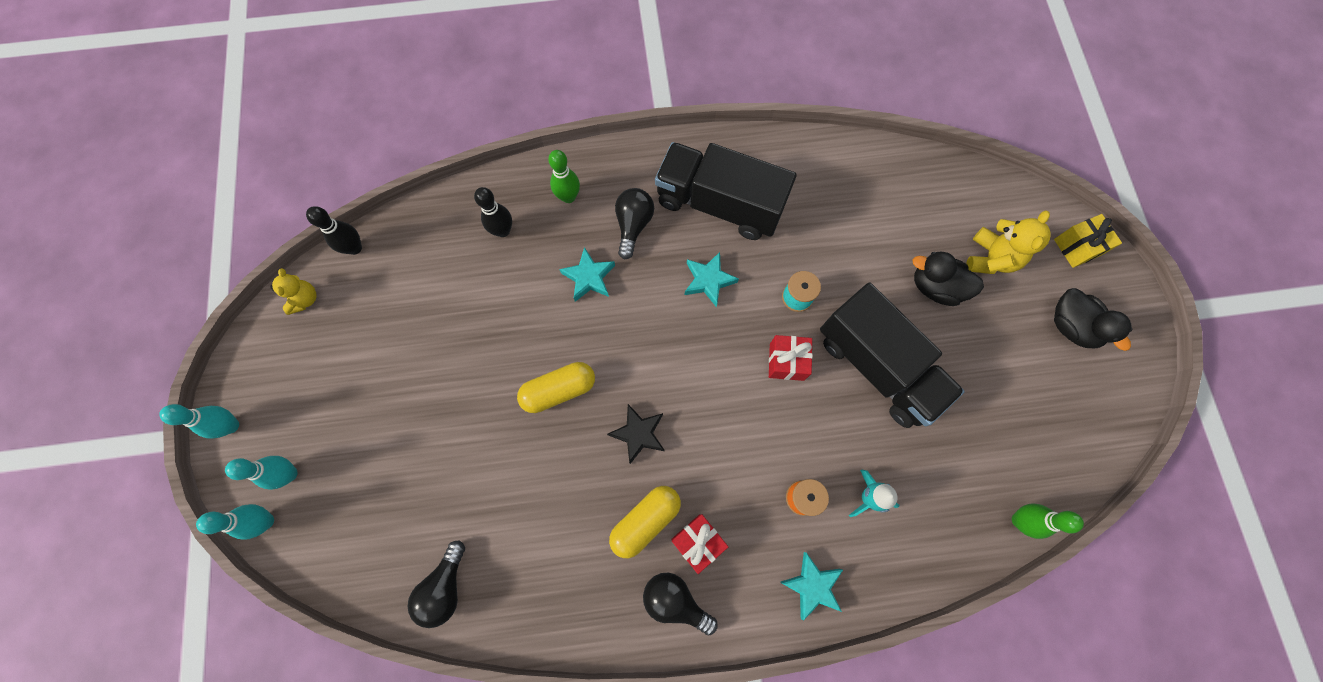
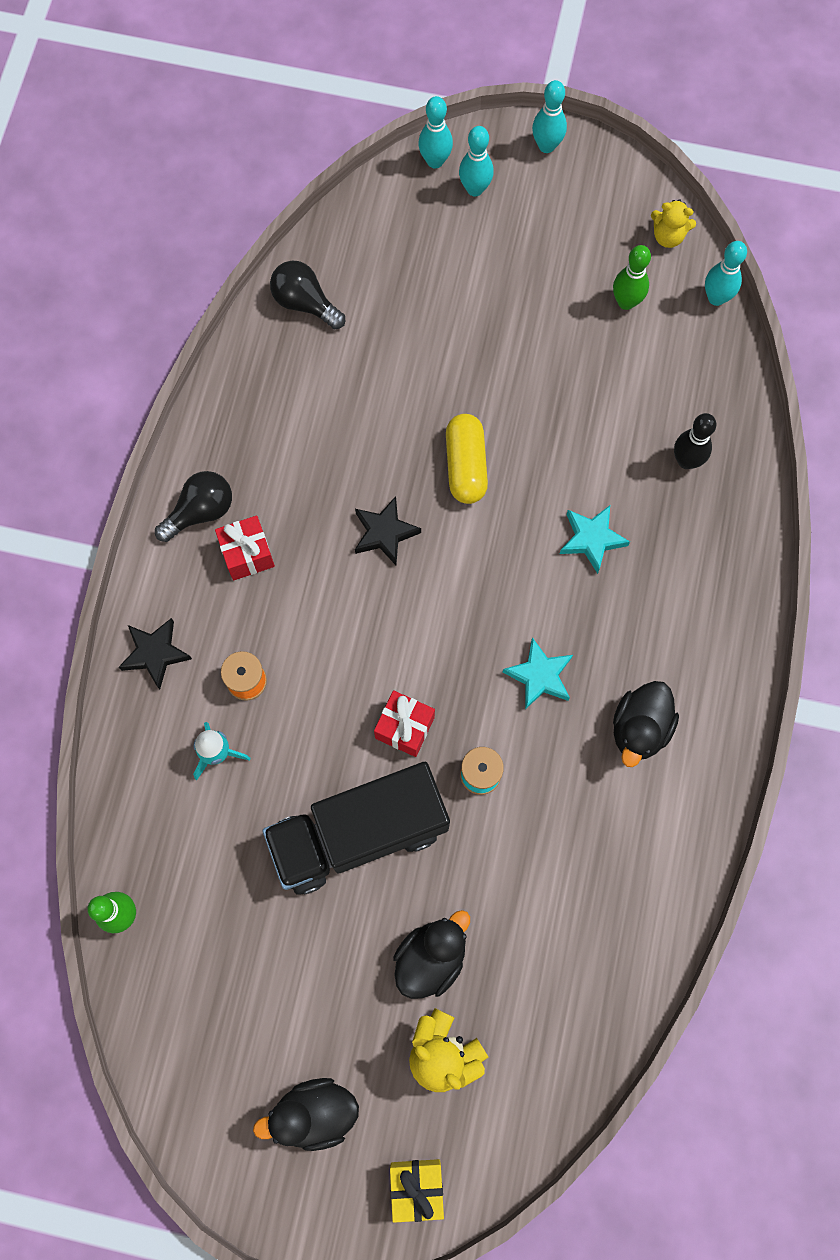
camera: 110 degrees right, 0 degrees up
(354, 248) = (716, 298): black bowling pin -> turquoise bowling pin
(568, 197) = (709, 549): green bowling pin -> green bowling pin (626, 302)
(633, 225) = (644, 612): black light bulb -> none
(645, 521) = (290, 509): yellow capsule -> none
(719, 204) = (639, 728): black truck -> black duck
(812, 586) = (155, 653): turquoise star -> black star

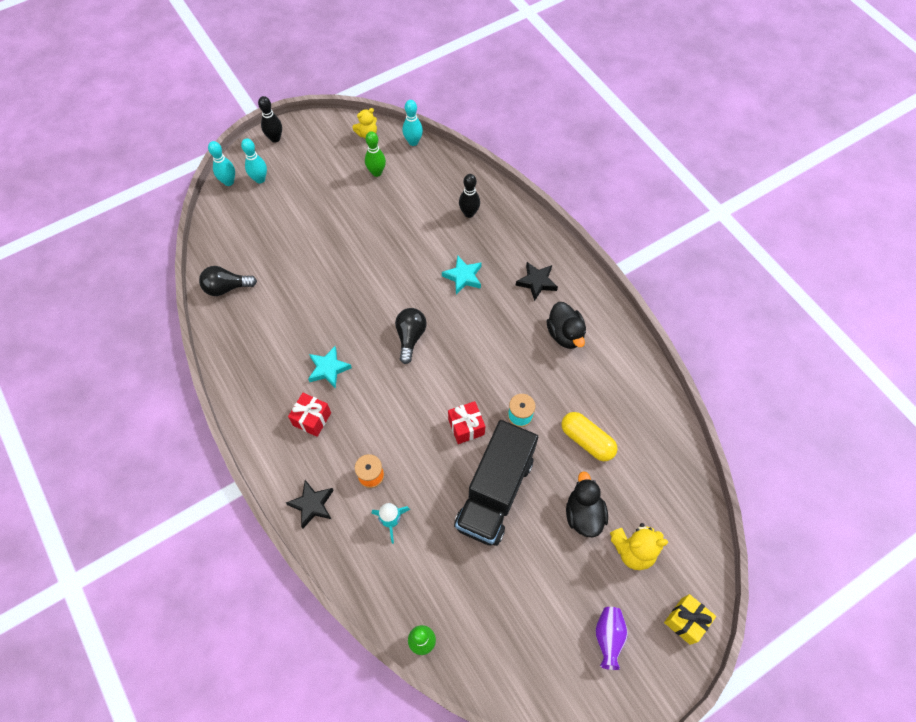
camera: 45 degrees left, 10 degrees down
(200, 512) = (268, 420): black light bulb -> black light bulb (410, 337)
(314, 1113) = (608, 637): black duck -> purple vase
(385, 533) = (368, 353): black star -> black star (536, 282)
(465, 466) = (376, 294): yellow capsule -> yellow capsule (587, 440)
(539, 676) = (501, 351): turquoise star -> turquoise star (328, 369)
(546, 146) = (275, 138): turquoise bowling pin -> black bowling pin

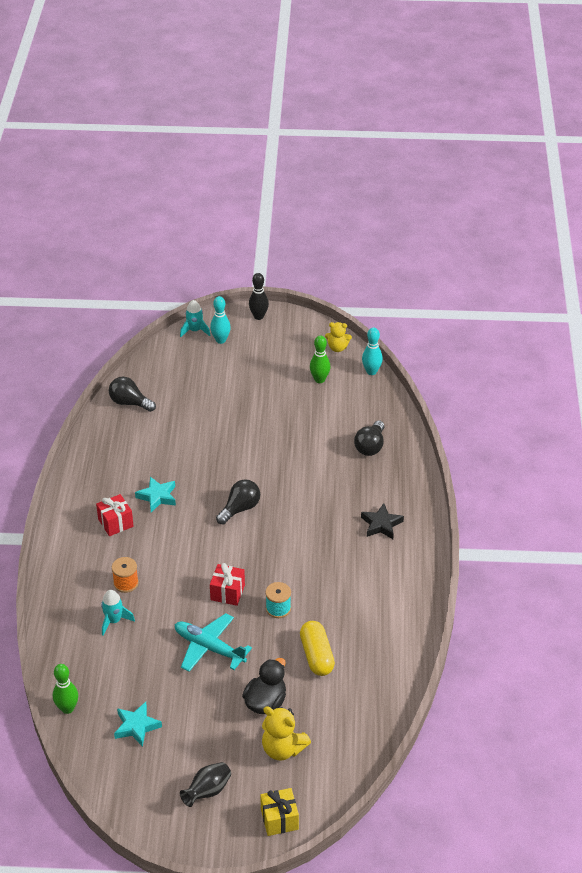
camera: 35 degrees right, 20 degrees down
(229, 182) = (195, 330): turquoise bowling pin -> turquoise rocket
(312, 505) = (67, 577): black star -> none
(463, 277) = (322, 489): turquoise star -> turquoise star (136, 726)
(469, 213) = (370, 446): black bowling pin -> black light bulb
(494, 492) = (209, 647): black truck -> turquoise plane
(565, 334) = (370, 573): black duck -> none
(608, 637) = (207, 791): purple vase -> black vase

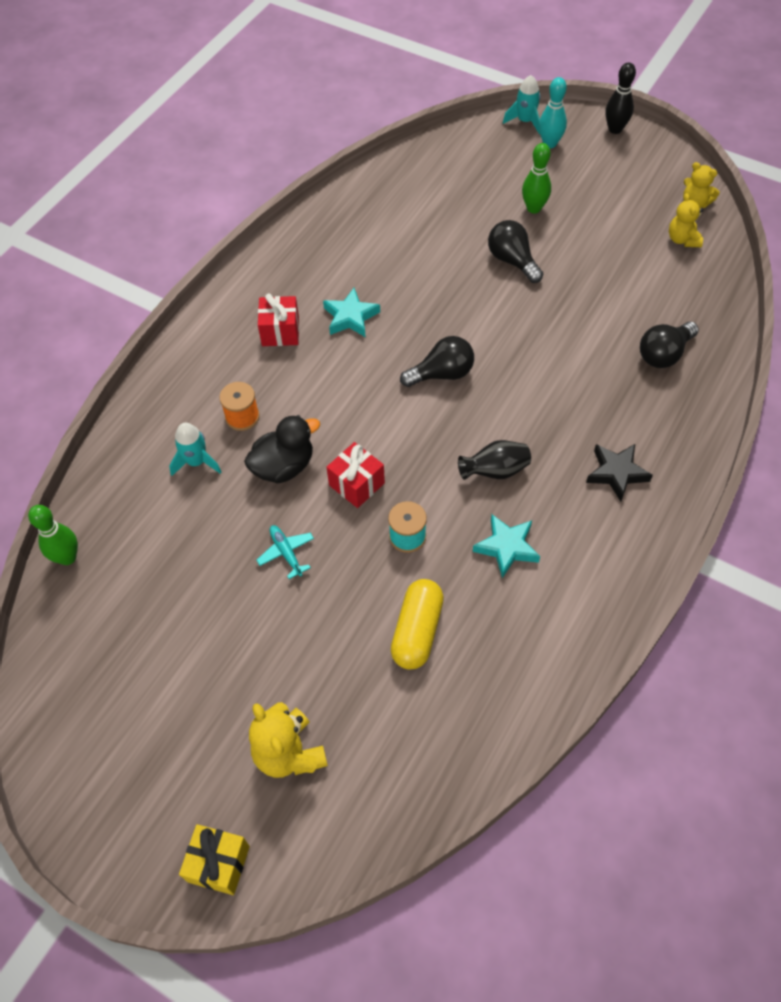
camera: 30 degrees right, 15 degrees up
(130, 403) = (392, 185): black light bulb -> black light bulb (512, 261)
(136, 726) = (130, 623): turquoise star -> turquoise star (507, 547)
(207, 791) = (155, 767): black vase -> black vase (495, 471)
(209, 647) = (286, 553): turquoise plane -> turquoise plane, size x0.53
(265, 702) = (309, 669): black duck -> black duck (284, 466)
(319, 379) = (646, 237): green bowling pin -> green bowling pin (534, 208)
(342, 373) = (682, 239): none -> yellow teddy bear
(371, 371) = (723, 251): turquoise bowling pin -> none

